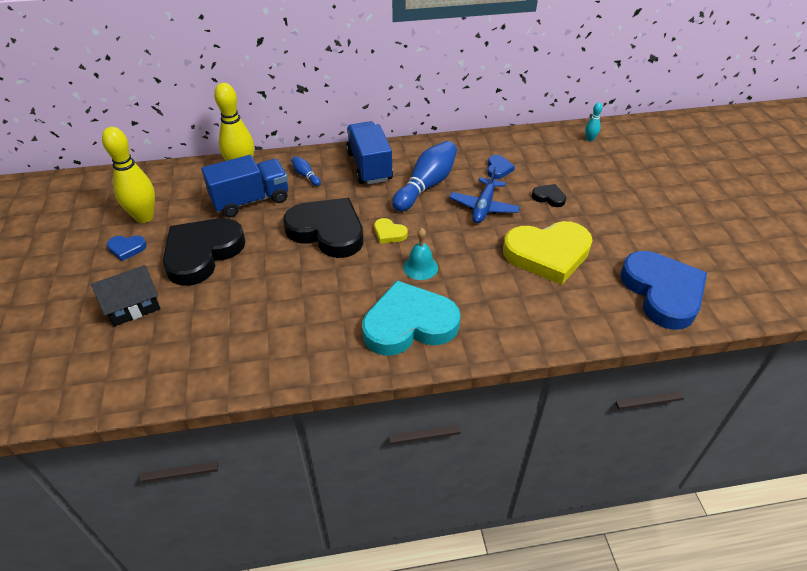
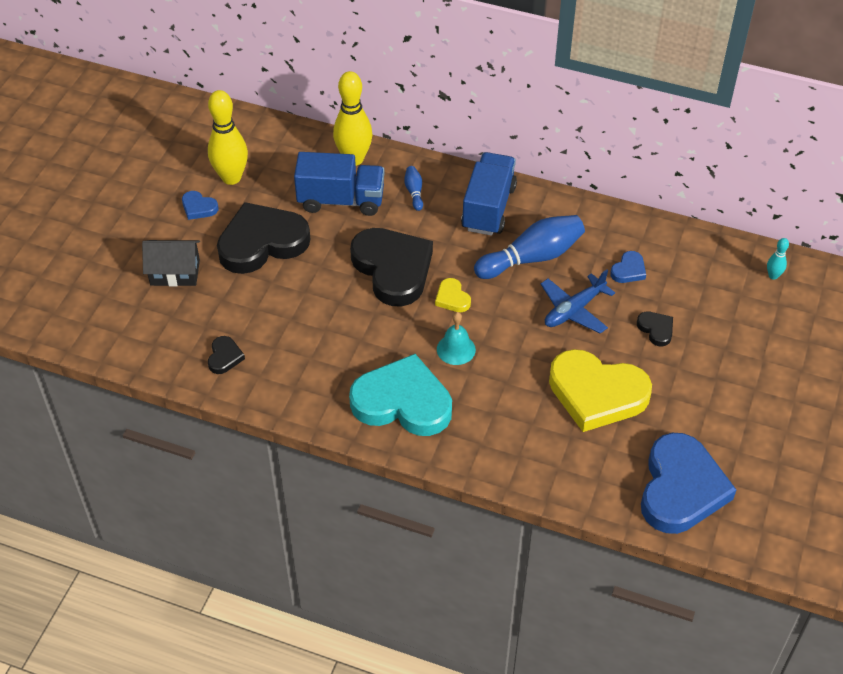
camera: 30 degrees right, 5 degrees up
(225, 356) = (224, 357): none -> black heart

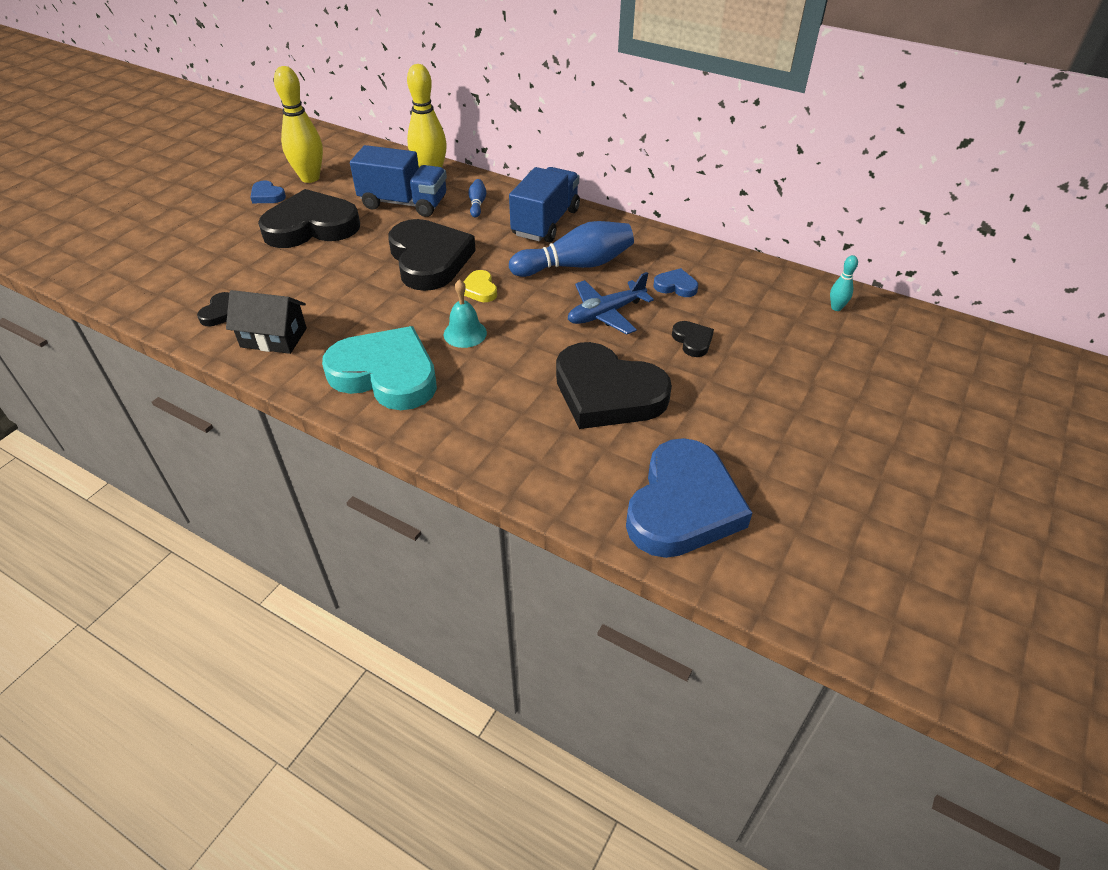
camera: 10 degrees right, 5 degrees down
(175, 272) = (215, 240): black house -> black house (273, 338)
(596, 394) = (607, 393): yellow heart -> black heart
(628, 270) = (676, 286): blue heart -> blue heart turned 120 degrees counterclockwise

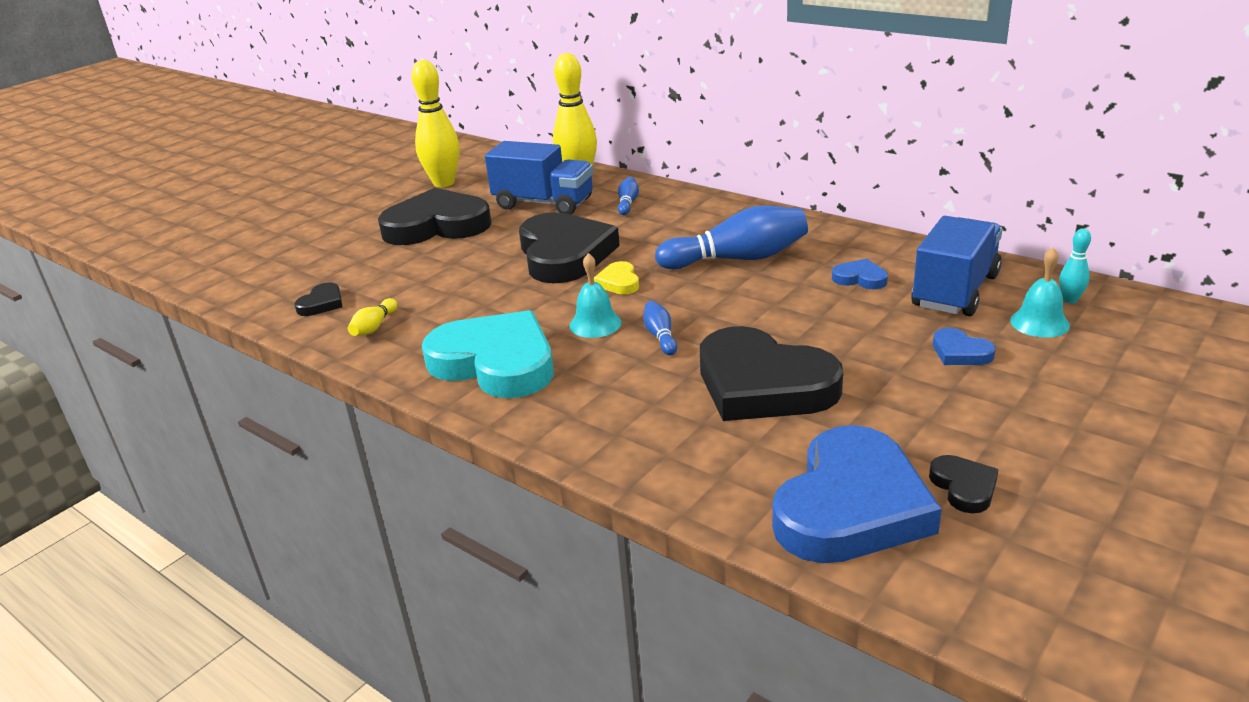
camera: 10 degrees right, 15 degrees down
(267, 196) = (394, 199): blue heart -> blue heart (960, 352)
(273, 338) = (374, 327): black house -> yellow bowling pin
(520, 346) = (660, 336): none -> blue bowling pin
(545, 222) = (706, 219): blue truck -> blue truck (955, 291)
(606, 313) = (769, 305): blue plane -> none
(692, 341) = (877, 333): black heart -> black heart (964, 487)
(814, 330) = (1039, 323): none -> turquoise bell

